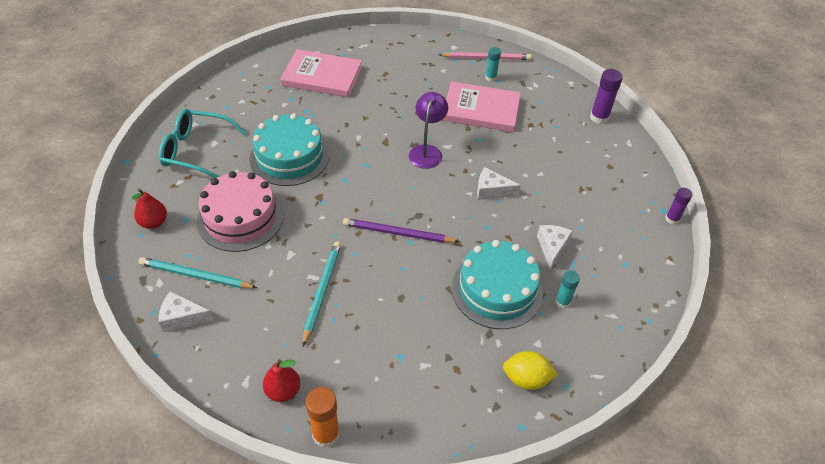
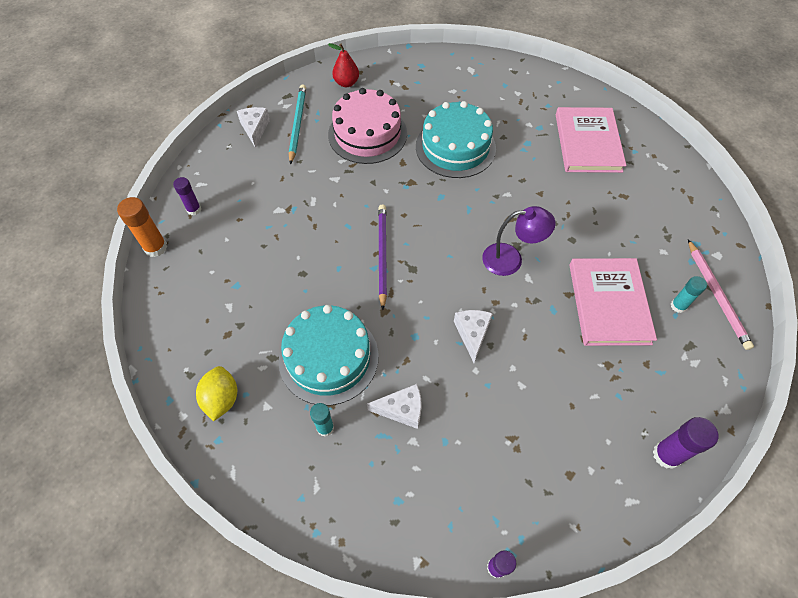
camera: 80 degrees right, 10 degrees up
(196, 151) = (438, 82): turquoise glasses -> none
(283, 391) = (194, 209): red pear -> purple glue stick
(322, 292) = (297, 211): turquoise pencil -> none

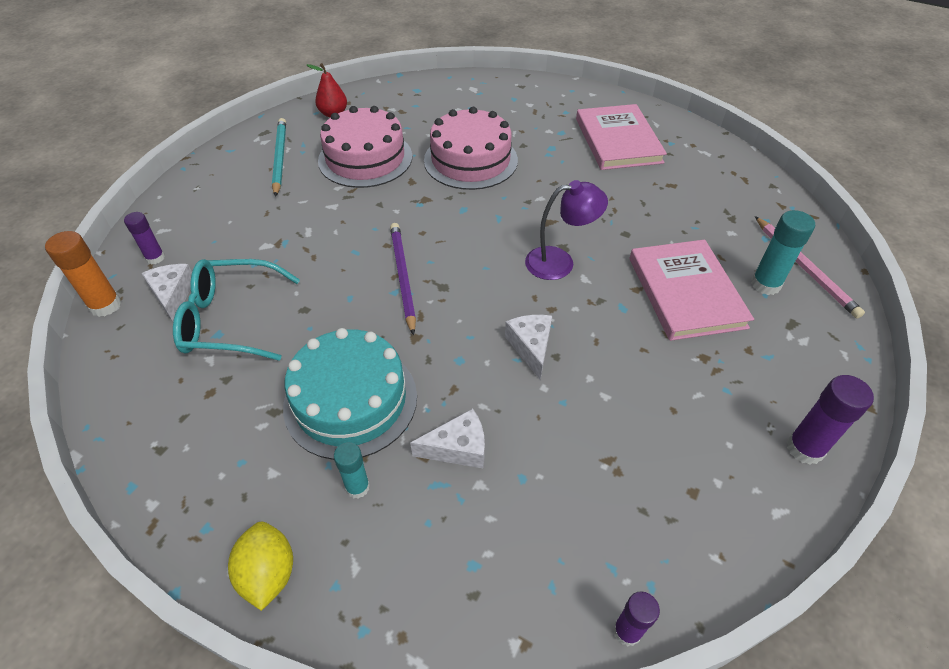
camera: 10 degrees left, 10 degrees down
(222, 399) = (208, 473): yellow lemon -> yellow lemon (268, 573)
(246, 274) = (230, 320): none -> turquoise glasses
(255, 129) = (228, 168): white cheese -> white cheese (173, 295)
(455, 147) = (470, 160): turquoise cake -> pink cake
(678, 306) = (765, 284): turquoise glue stick -> turquoise glue stick, size x1.54

